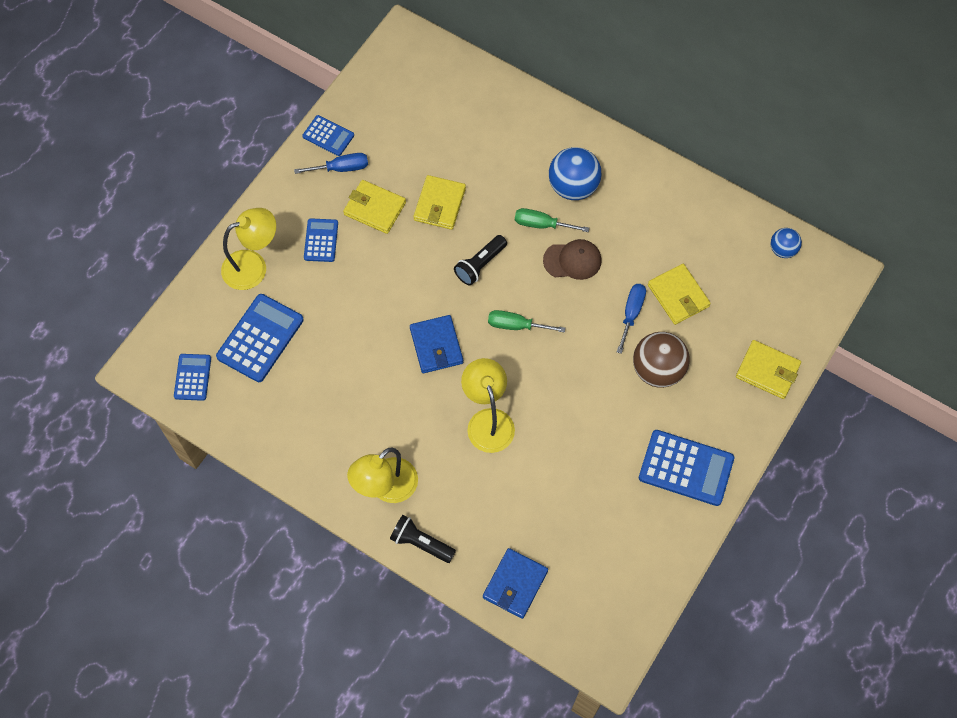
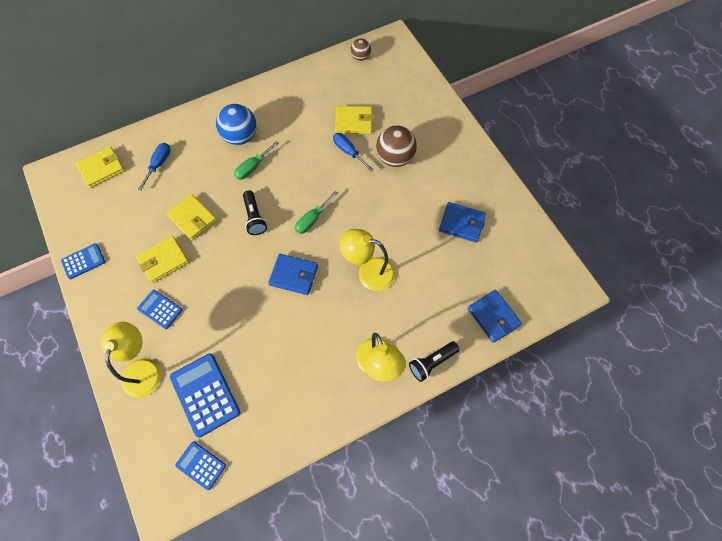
camera: 60 degrees left, 0 degrees up
(341, 168) = (115, 266): blue screwdriver -> blue screwdriver (159, 164)
(572, 260) = (290, 164): brown cap -> none
(616, 492) = (461, 223): none -> blue wallet
(686, 468) = (468, 177): blue calculator -> none
(767, 371) = (431, 104): yellow wallet -> yellow wallet (101, 168)
(782, 250) = (360, 57): blue ball -> brown ball

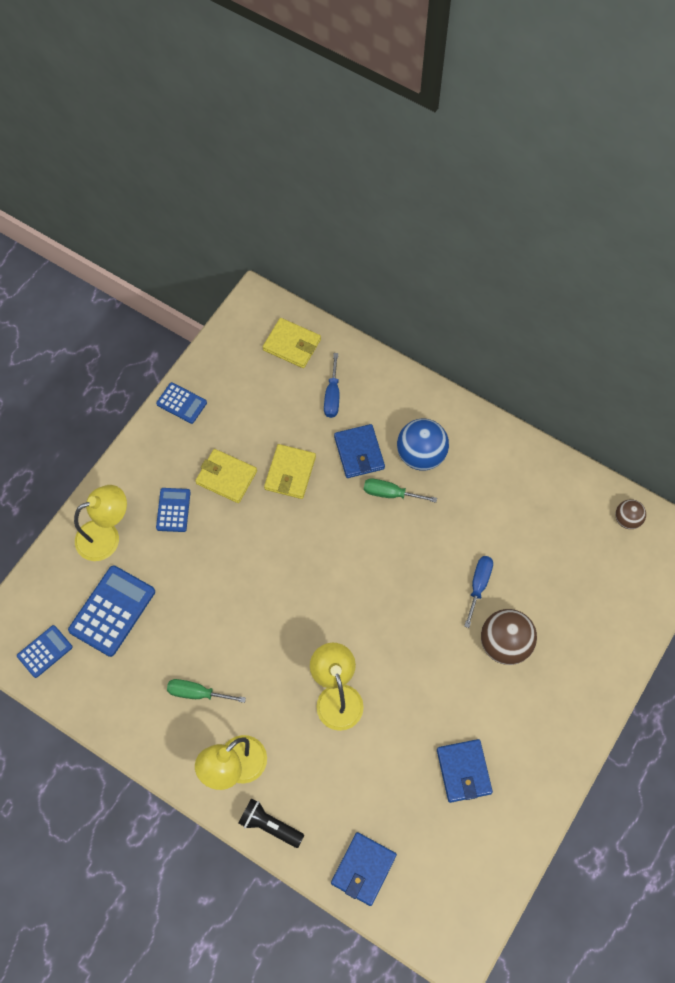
camera: 60 degrees right, 0 degrees up
(159, 164) = (332, 396): blue screwdriver -> blue screwdriver turned 105 degrees clockwise
(201, 465) = (45, 651): blue calculator -> blue calculator turned 45 degrees clockwise
(254, 217) = (329, 535): black flashlight -> none
(294, 275) = (286, 619): blue wallet -> blue wallet (359, 453)
(312, 219) = (365, 597): green screwdriver -> green screwdriver (197, 693)
(353, 121) = (525, 567): yellow wallet -> none

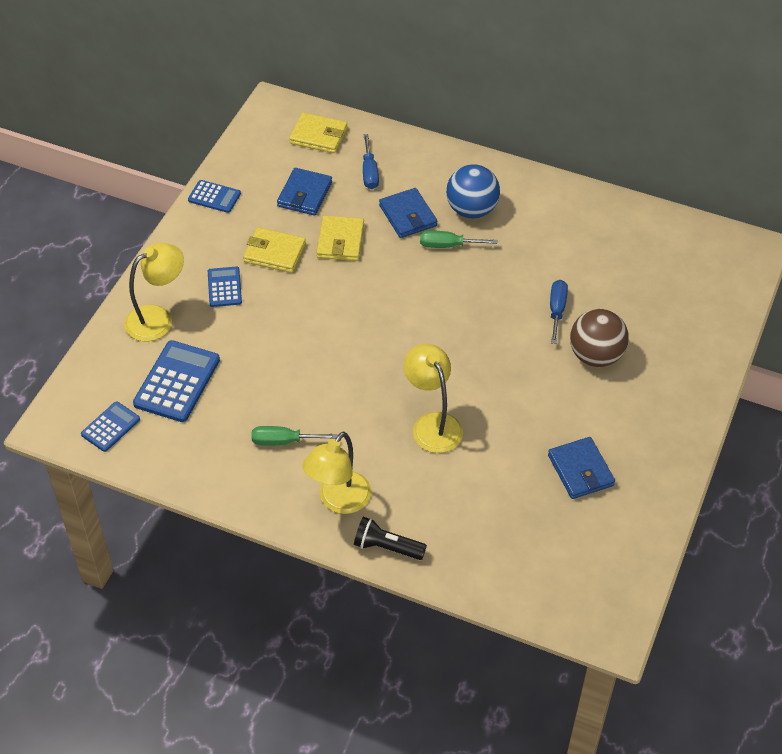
camera: 10 degrees left, 15 degrees down
(363, 869) = (496, 571): blue wallet -> blue wallet (305, 194)
(627, 519) = (692, 237): brown ball -> none

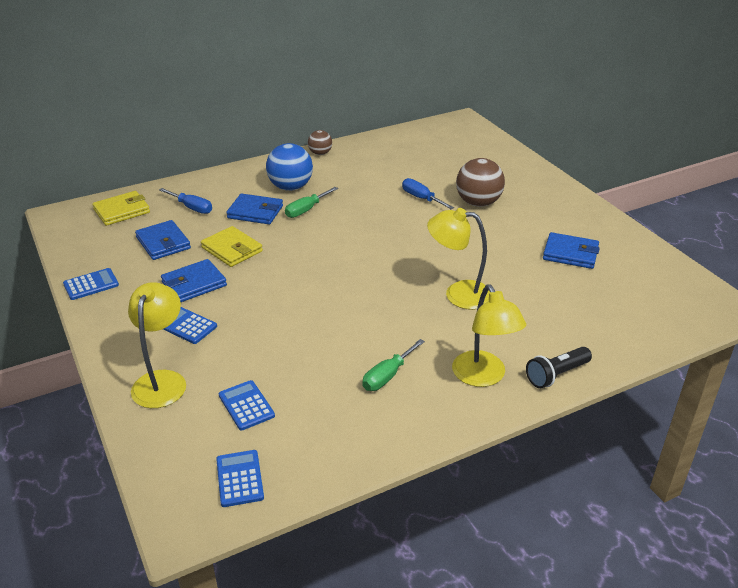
camera: 50 degrees left, 15 degrees down
(177, 382) = (246, 405): blue calculator -> blue calculator, size x0.58
(274, 253) = (194, 284): yellow wallet -> blue wallet
(553, 189) = (320, 153): none -> brown ball

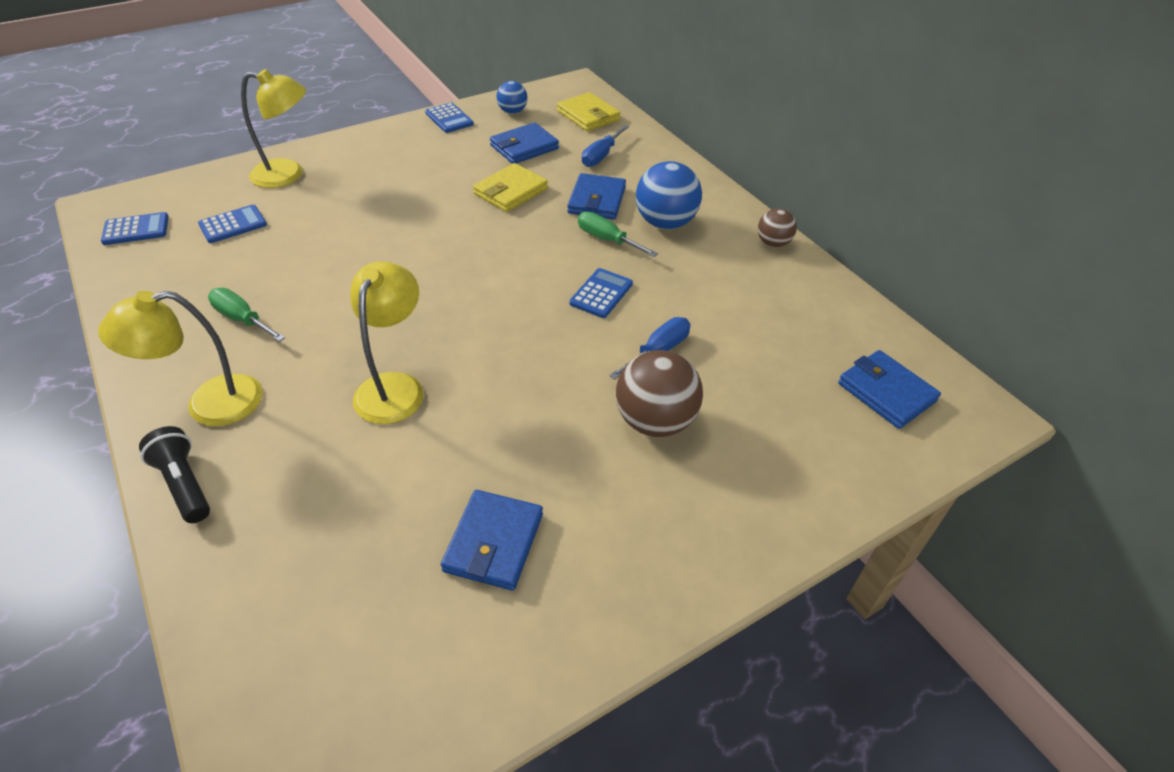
camera: 85 degrees right, 10 degrees up
(95, 249) = (512, 112): none -> blue ball
(187, 326) = (369, 178): blue calculator -> blue calculator (601, 294)
(194, 284) = (443, 174): blue wallet -> blue wallet (886, 392)

